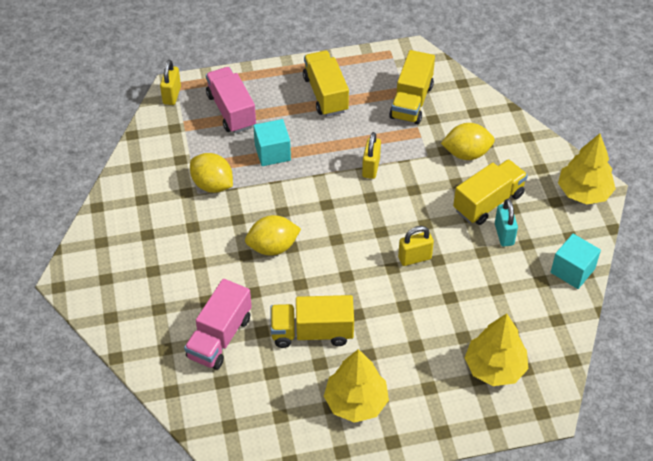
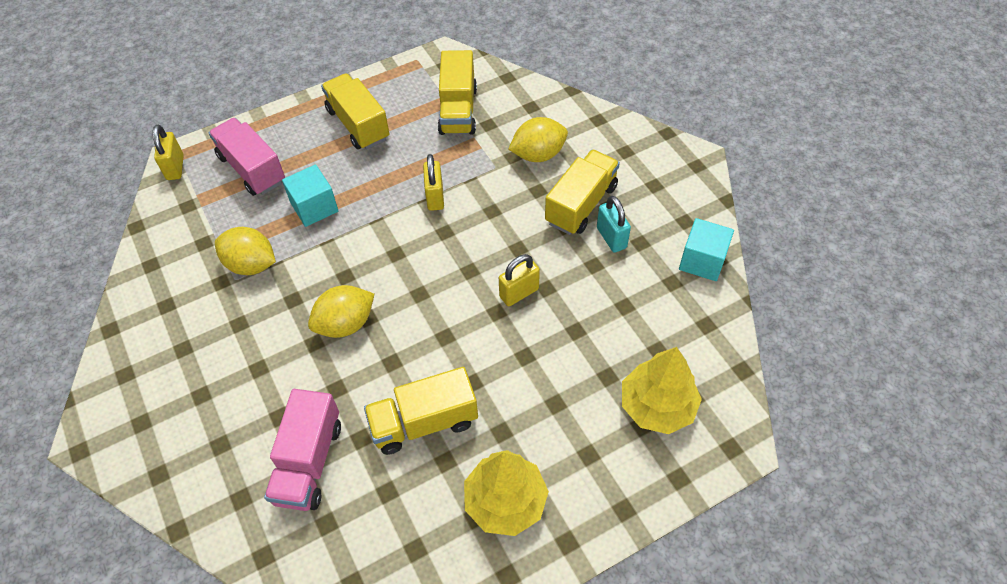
camera: 15 degrees left, 5 degrees up
(583, 192) = (681, 167): yellow tree -> none

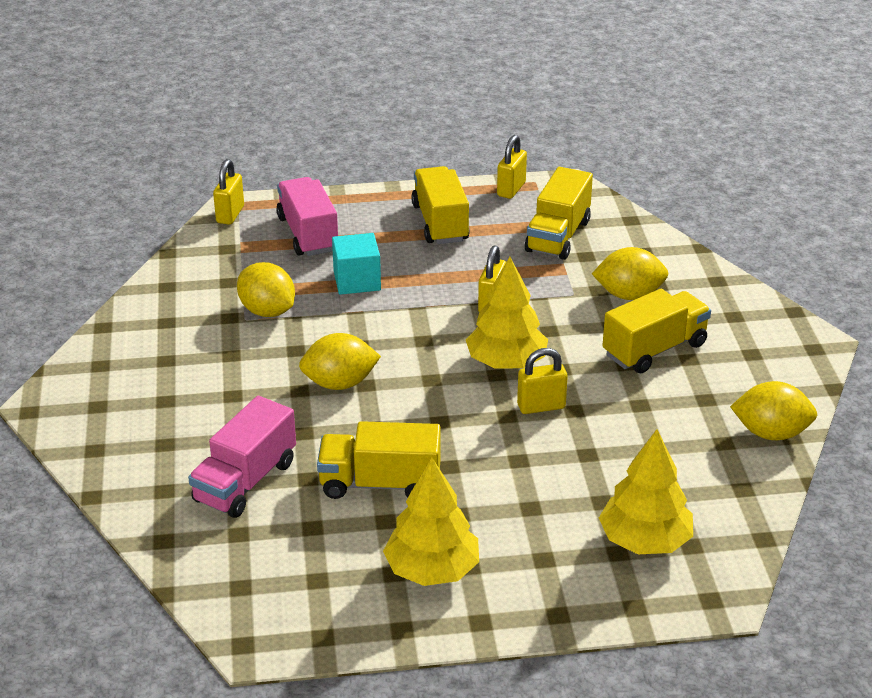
camera: 20 degrees right, 20 degrees down
(401, 72) = (511, 189): none -> yellow padlock
(472, 255) = (506, 362): none -> yellow tree
(611, 238) = (674, 386): turquoise padlock -> none
(702, 261) = (771, 433): turquoise cube -> yellow lemon

